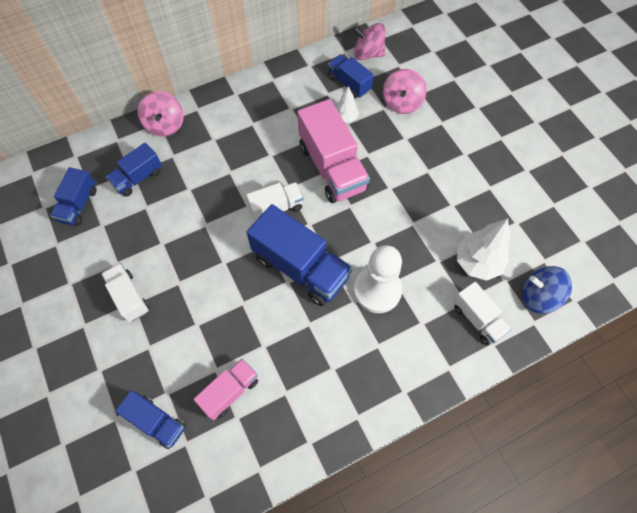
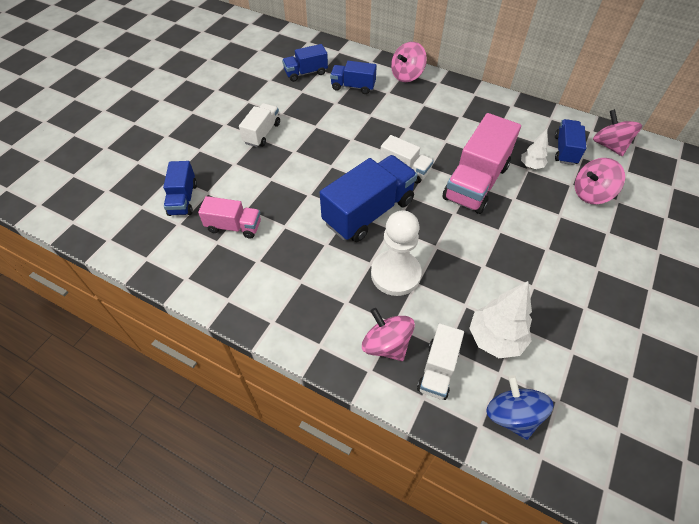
camera: 55 degrees right, 10 degrees down
(300, 267) = (368, 212): blue truck -> blue truck turned 135 degrees counterclockwise
(435, 341) = (386, 344): none -> pink spinning top

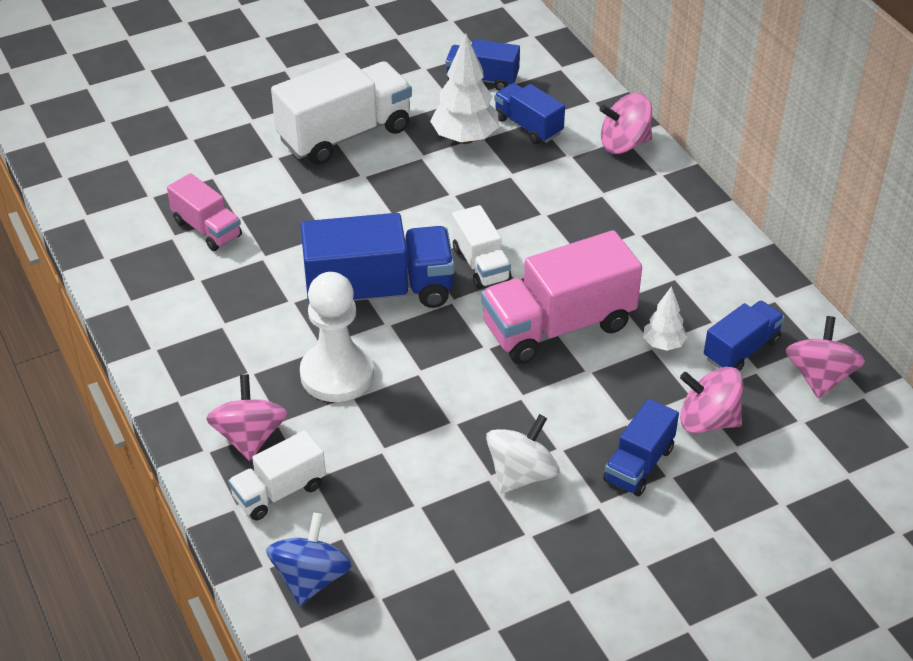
camera: 35 degrees right, 10 degrees down
(183, 199) = (180, 170): blue truck -> blue truck (639, 464)
(262, 133) = (345, 134): white truck -> white truck, size x1.79
(495, 338) = (378, 501): white tree -> white tree (465, 138)
(545, 275) = (521, 474): none -> white spinning top

